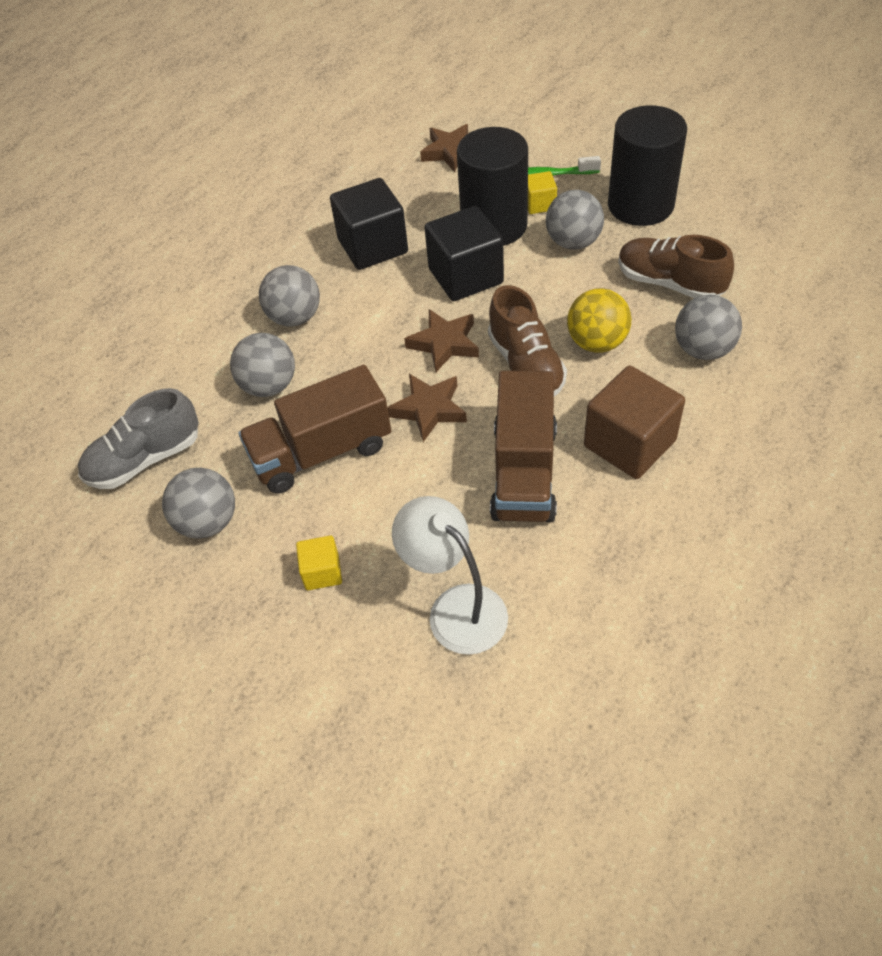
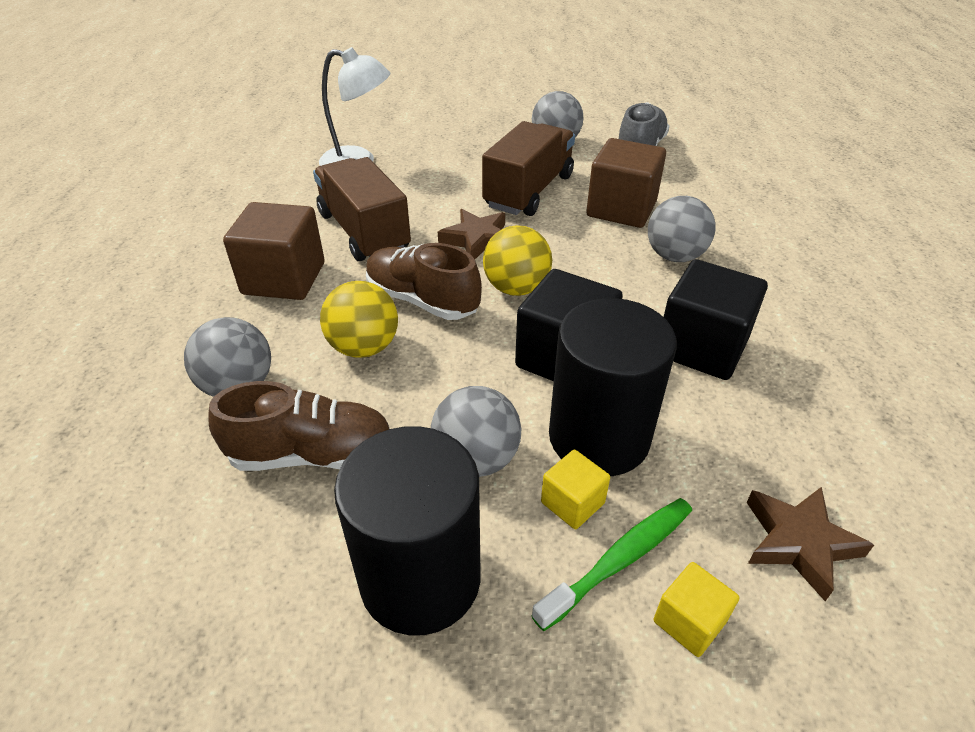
camera: 140 degrees right, 10 degrees down
(269, 386) = (621, 209): grey ball -> brown cube
(322, 572) = (457, 149): yellow cube -> yellow cube (689, 621)
(444, 343) = (516, 288): brown star -> yellow ball

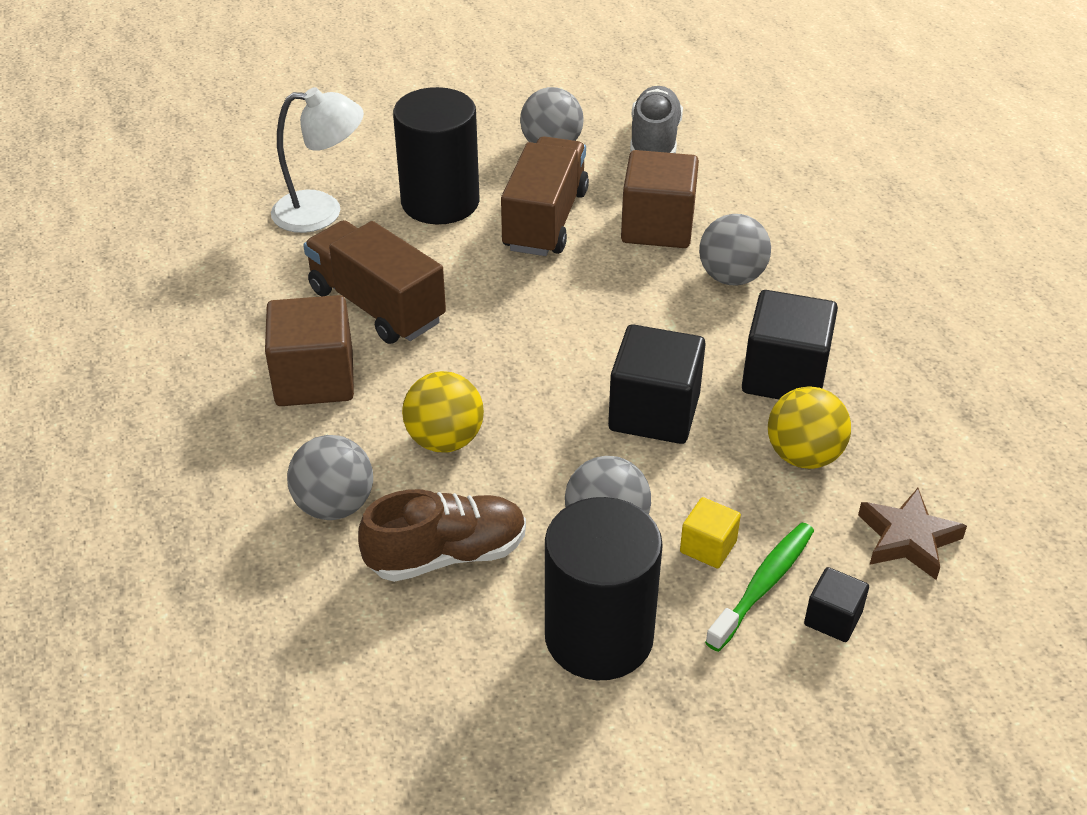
camera: 15 degrees left, 0 degrees up
(422, 300) = (482, 377): brown shoe -> none
(477, 240) = (511, 294): brown star -> none
(516, 288) = (577, 345): yellow ball -> yellow ball (803, 456)
(599, 437) = (712, 484): black cylinder -> black cylinder (440, 202)
(689, 621) = (833, 618): yellow cube -> black cube

